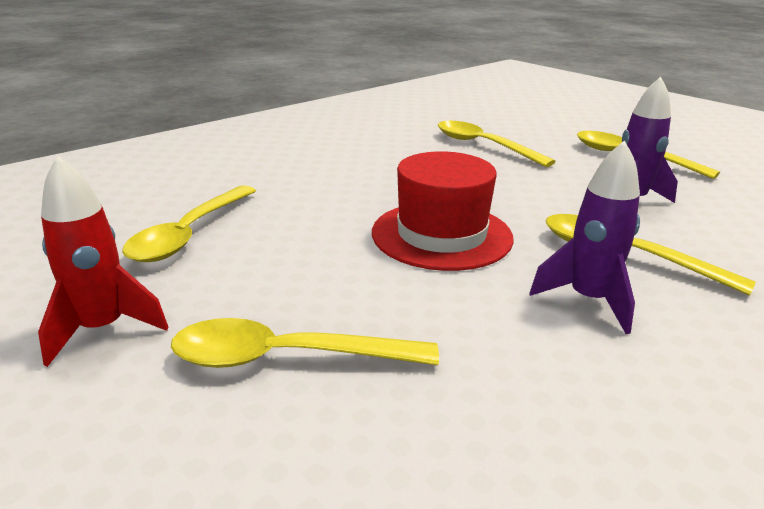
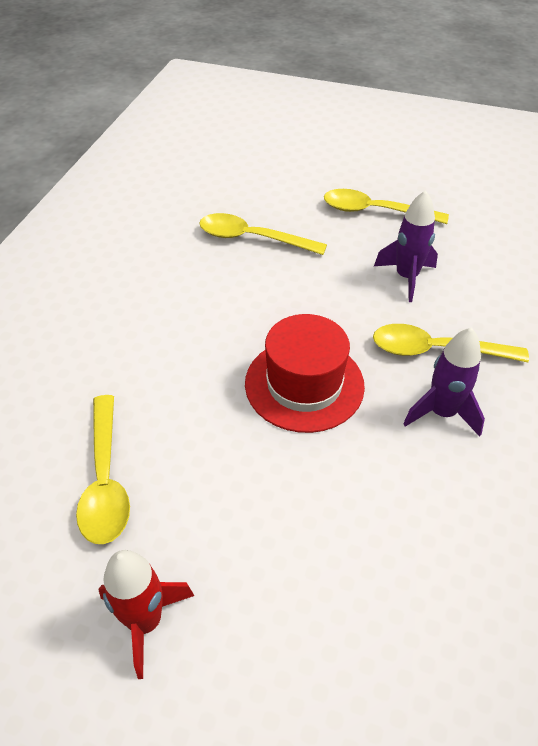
camera: 30 degrees left, 20 degrees up
(287, 358) = (299, 573): yellow spoon -> none

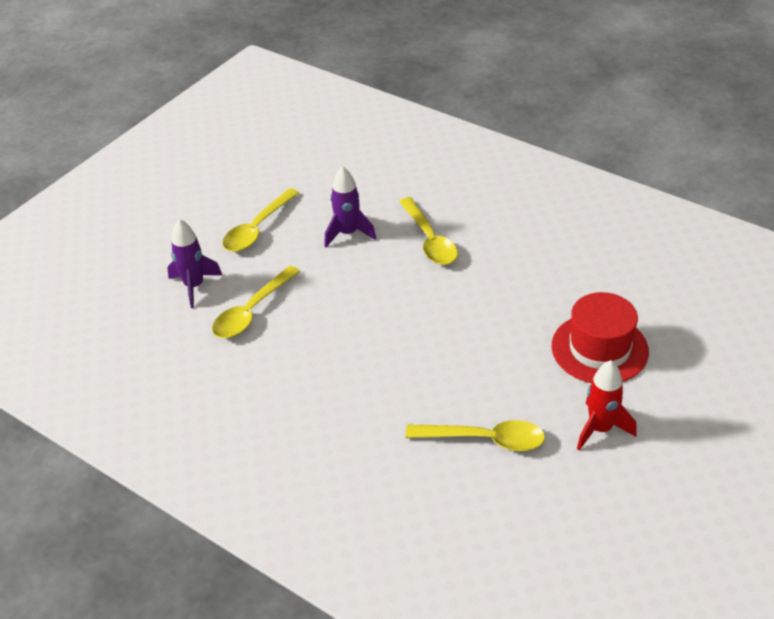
camera: 70 degrees left, 5 degrees down
(304, 384) = (434, 315): red hat -> red hat (599, 349)
(436, 350) = (429, 240): yellow spoon -> yellow spoon turned 45 degrees counterclockwise
(442, 413) = (486, 254): purple rocket -> purple rocket (194, 286)

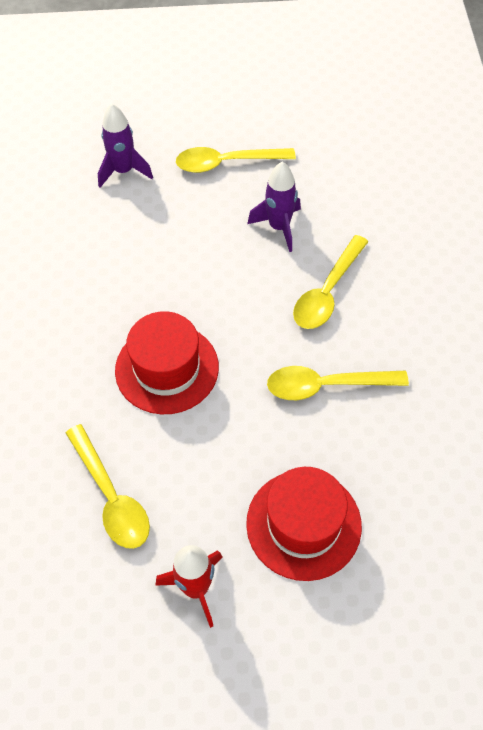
camera: 50 degrees right, 15 degrees up
(252, 311) = (127, 227): yellow spoon -> yellow spoon (326, 386)
(406, 354) = (167, 368): none -> red hat

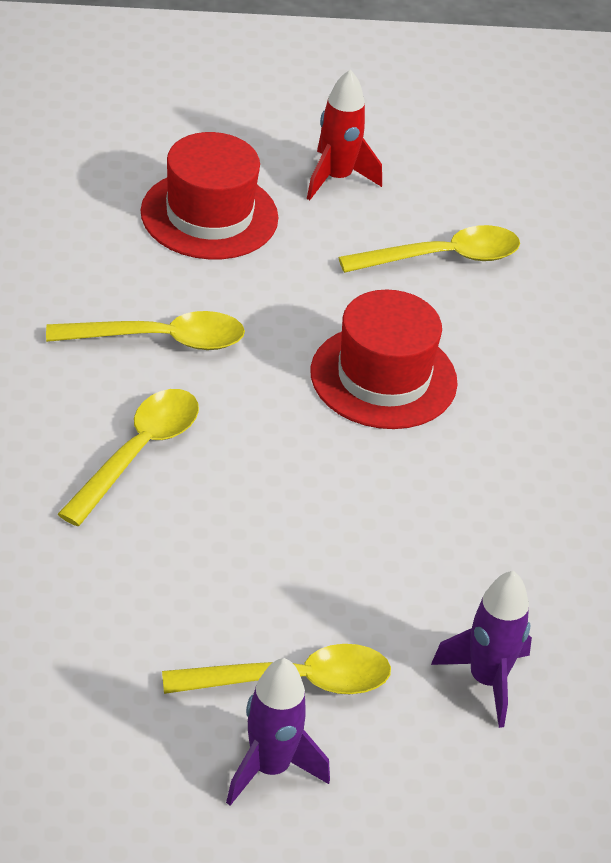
camera: 175 degrees right, 15 degrees down
(111, 496) = (442, 258): yellow spoon -> yellow spoon turned 105 degrees clockwise
(279, 227) = (205, 556): purple rocket -> purple rocket (270, 768)

